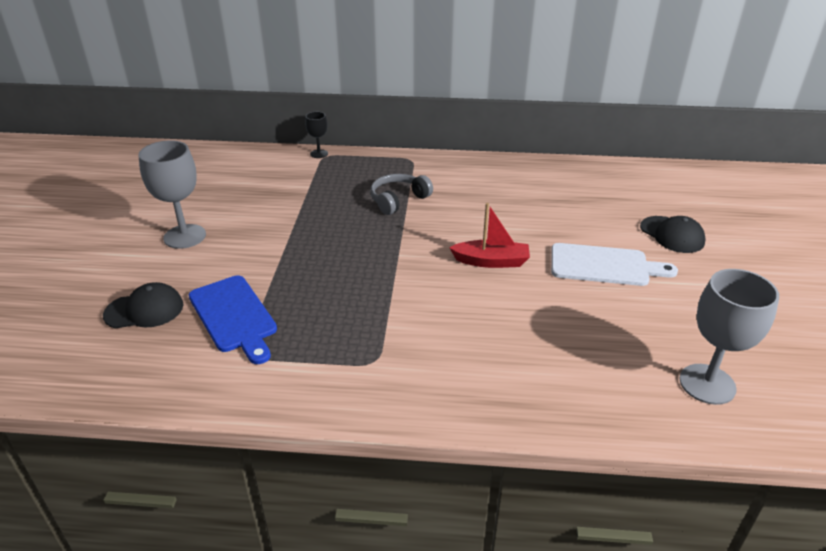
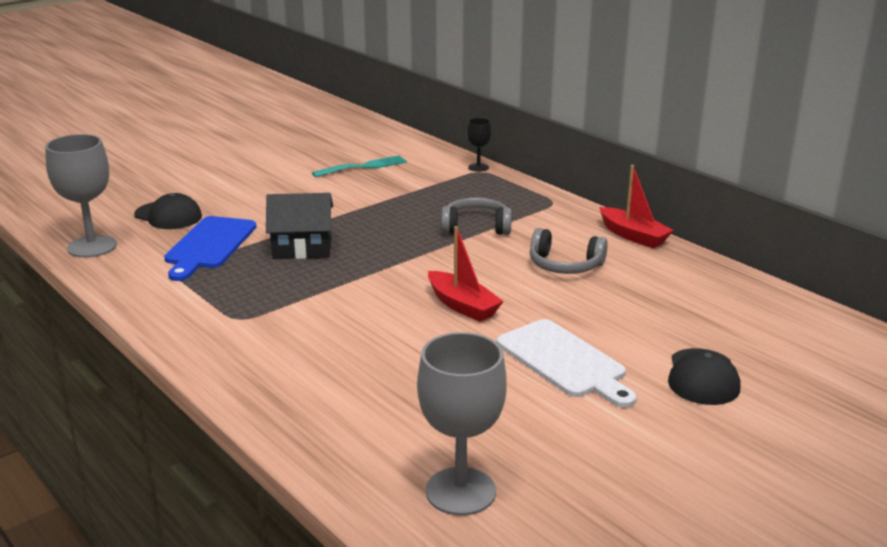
camera: 45 degrees right, 10 degrees down
(185, 236) = (271, 184): grey goblet -> grey goblet (92, 246)
(235, 188) = (364, 167): none -> turquoise fork
(311, 277) = (302, 247): none -> black house
(493, 162) = (633, 236): none -> red boat
(494, 201) = (564, 265): none -> grey headphones

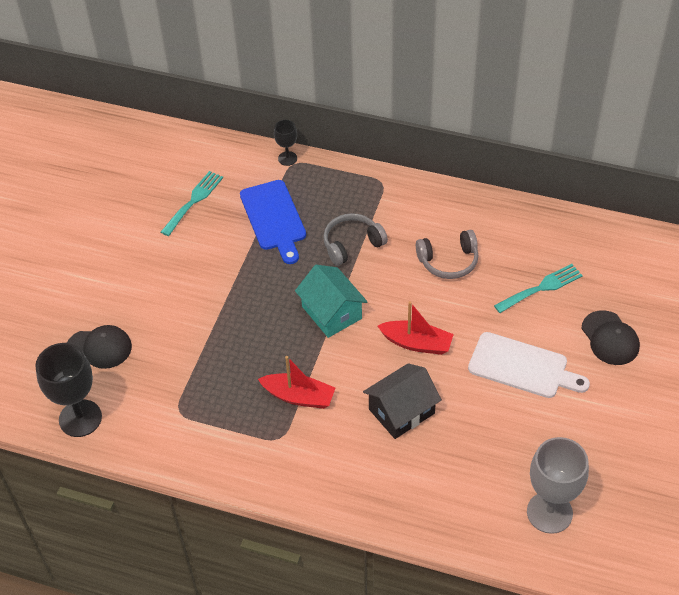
camera: 30 degrees left, 25 degrees up
(92, 246) = (80, 418): grey goblet -> black goblet
(209, 245) = (172, 368): blue cutting board -> blue cutting board (274, 218)
(302, 247) = (246, 335): black house -> black house (401, 411)
(401, 260) = (331, 312): none -> turquoise house
(633, 236) = (469, 201): red boat -> red boat (299, 396)
(653, 314) = (541, 288): none -> turquoise fork

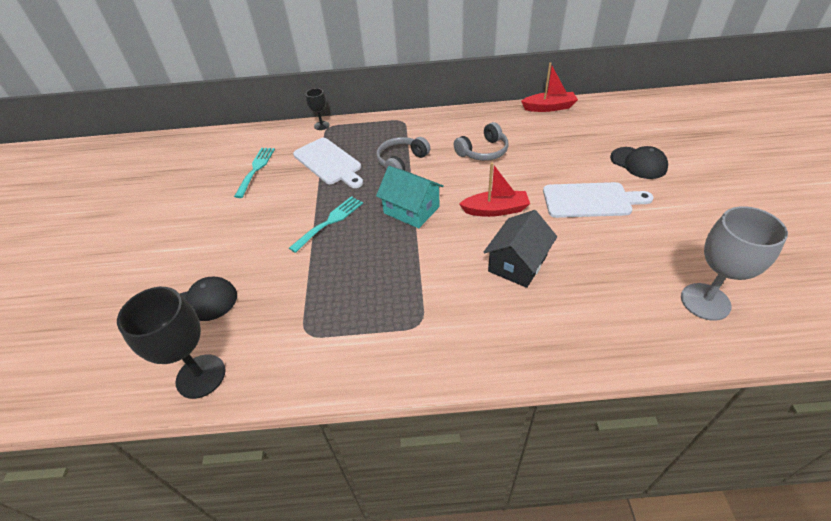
camera: 20 degrees left, 5 degrees down
(274, 218) = (329, 162): blue cutting board -> white cutting board
(299, 396) = (418, 282): red boat -> red boat (549, 107)
(541, 288) = (563, 148): turquoise fork -> turquoise fork (330, 222)

